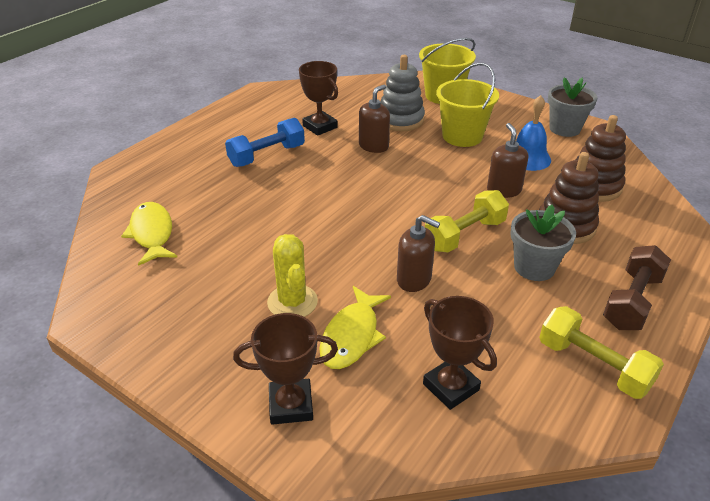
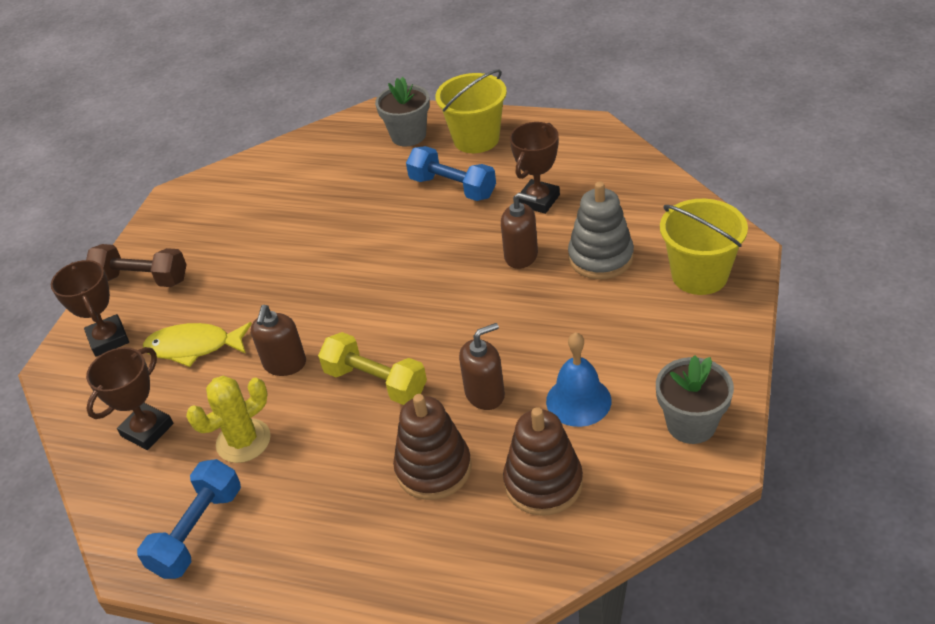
camera: 75 degrees right, 5 degrees up
(152, 234) = (289, 176): yellow fish -> none
(292, 302) = (226, 295): yellow cactus -> yellow cactus (243, 441)
(462, 136) = (596, 324): yellow bucket -> yellow bucket (476, 139)
(534, 267) = (340, 454): grey flower pot -> grey flower pot (408, 135)
(593, 365) = (198, 531): yellow dumbbell -> blue dumbbell
(632, 301) = (309, 553): brown dumbbell -> brown dumbbell (142, 279)

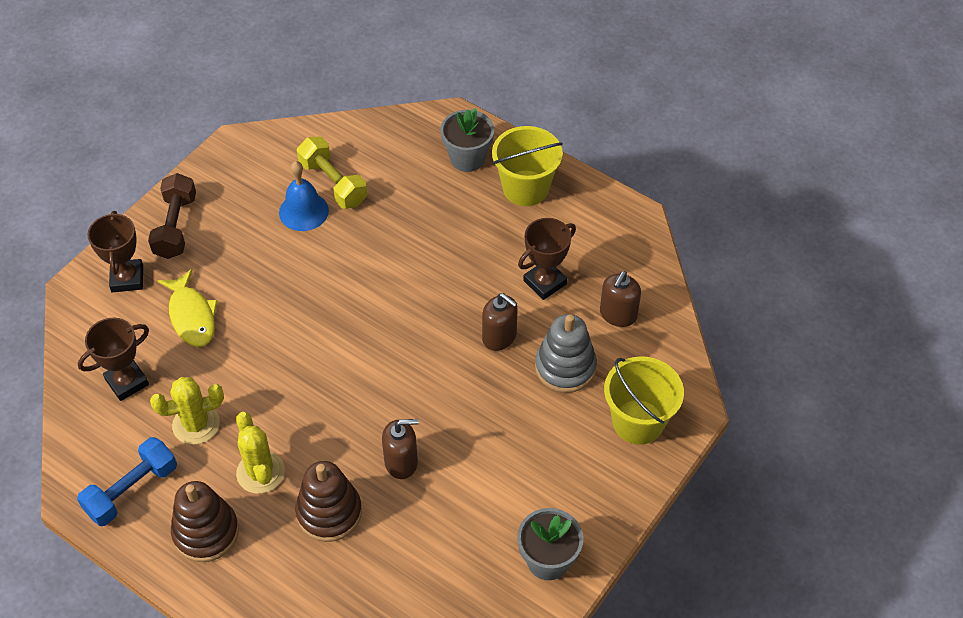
camera: 15 degrees right, 10 degrees up
(142, 279) = (175, 226): brown dumbbell -> brown dumbbell turned 60 degrees clockwise
(194, 347) = (192, 316): yellow fish -> yellow fish turned 135 degrees counterclockwise
(285, 364) = (257, 364): brown soap dispenser -> brown soap dispenser (618, 314)
(338, 459) = (260, 472): none -> yellow cactus
(375, 382) = (321, 413): yellow dumbbell -> yellow dumbbell (333, 183)
(452, 187) = (477, 236): blue dumbbell -> none
(543, 483) = (406, 562): brown stacking toy -> brown stacking toy (206, 532)
(578, 401) = (471, 500): blue bell -> blue bell (303, 211)

